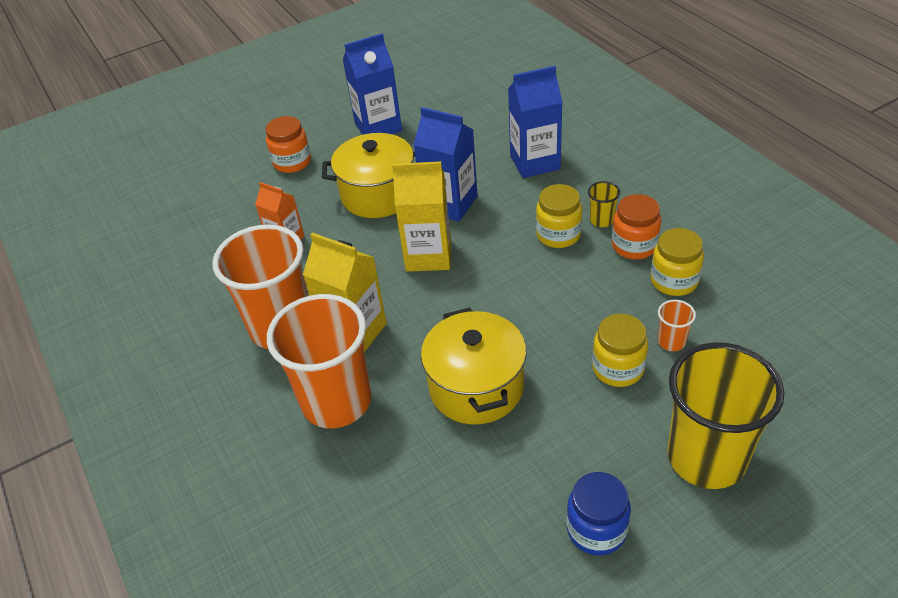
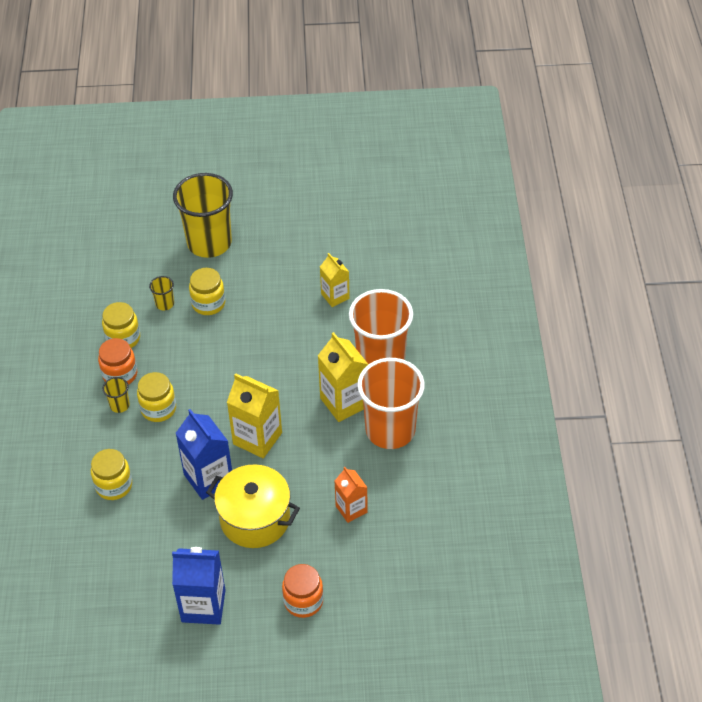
camera: 155 degrees left, 5 degrees up
(456, 464) = (335, 296): none -> yellow carton
(476, 387) = (294, 331): yellow pot -> none
(535, 162) = (114, 485): blue carton -> yellow jar
(596, 530) = (290, 238): blue jar -> none
(671, 341) = (165, 304): orange cup -> yellow cup

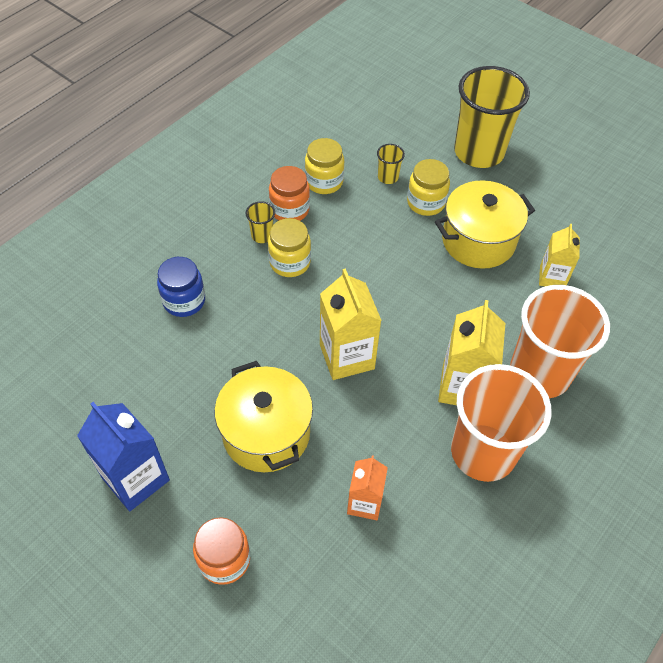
camera: 40 degrees right, 5 degrees up
(114, 485) = (184, 301): yellow jar -> blue jar
(208, 478) = (266, 359): blue carton -> none
(267, 305) = (478, 241): none -> yellow pot

